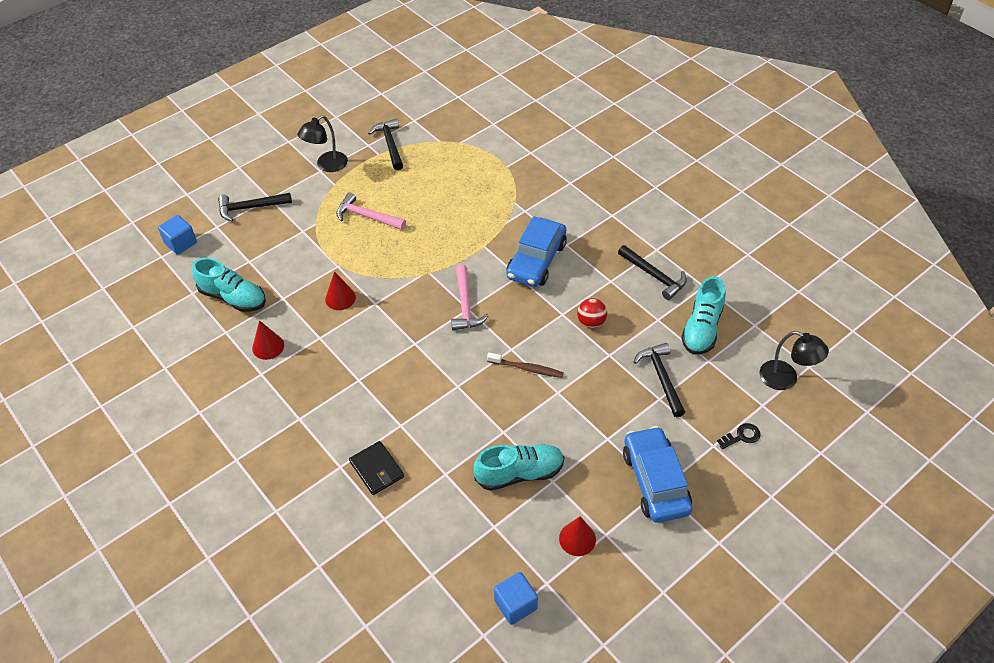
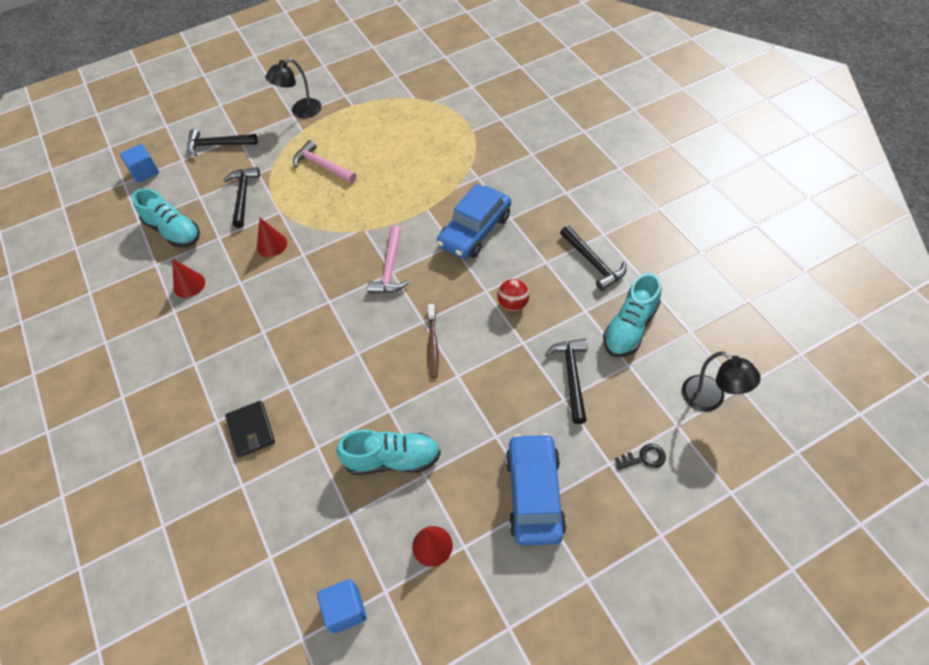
camera: 15 degrees right, 5 degrees up
(390, 144) = (366, 97): black hammer -> black hammer (243, 196)
(527, 368) = (433, 345): brown toothbrush -> brown toothbrush turned 60 degrees clockwise

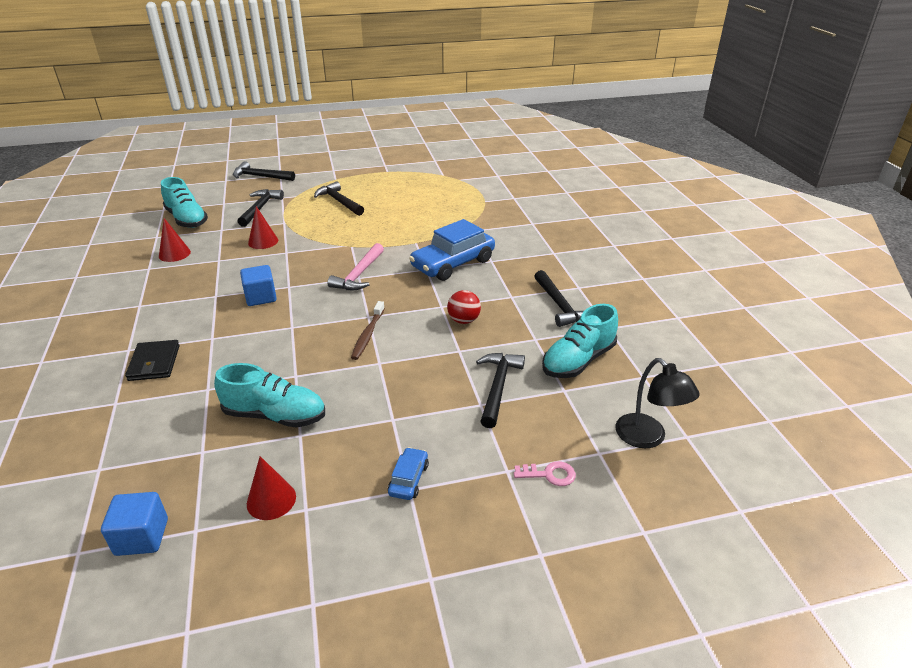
camera: 10 degrees right, 20 degrees down
(145, 172) = (190, 182): blue cube -> blue cube (261, 297)
(300, 111) = (341, 168): black lamp -> none
(322, 166) = (339, 202): pink hammer -> black hammer
(534, 494) = (408, 479): blue car -> blue car, size x0.46
(644, 458) = (549, 474): black key -> pink key

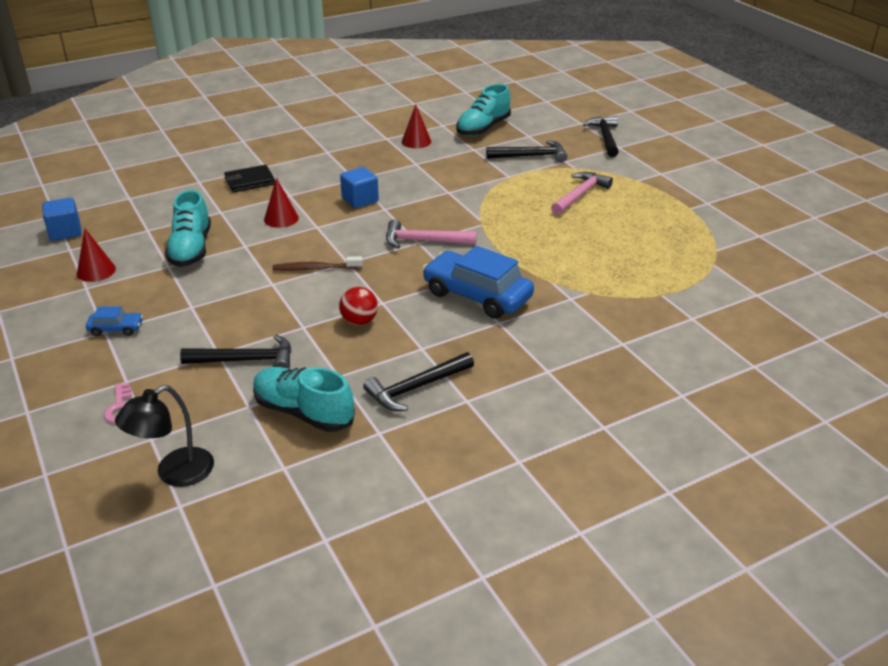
camera: 75 degrees right, 0 degrees up
(263, 241) = (462, 175): red cone -> red cone (281, 218)
(339, 202) = (580, 195): black hammer -> pink hammer

